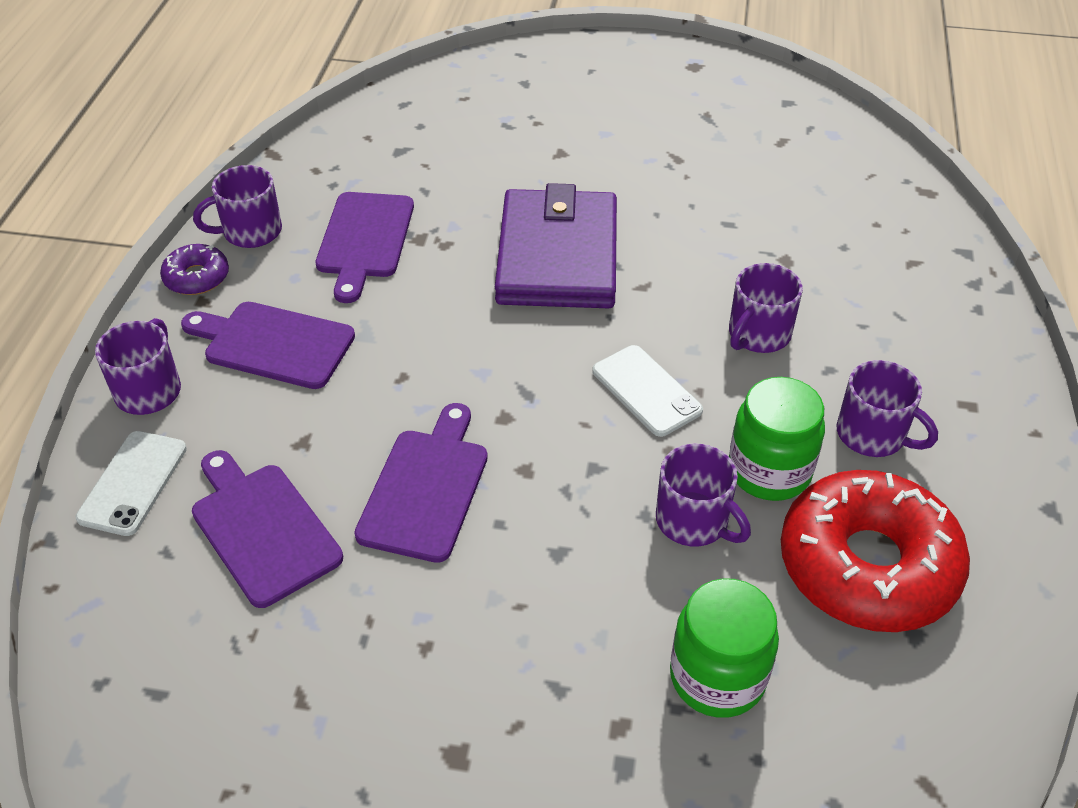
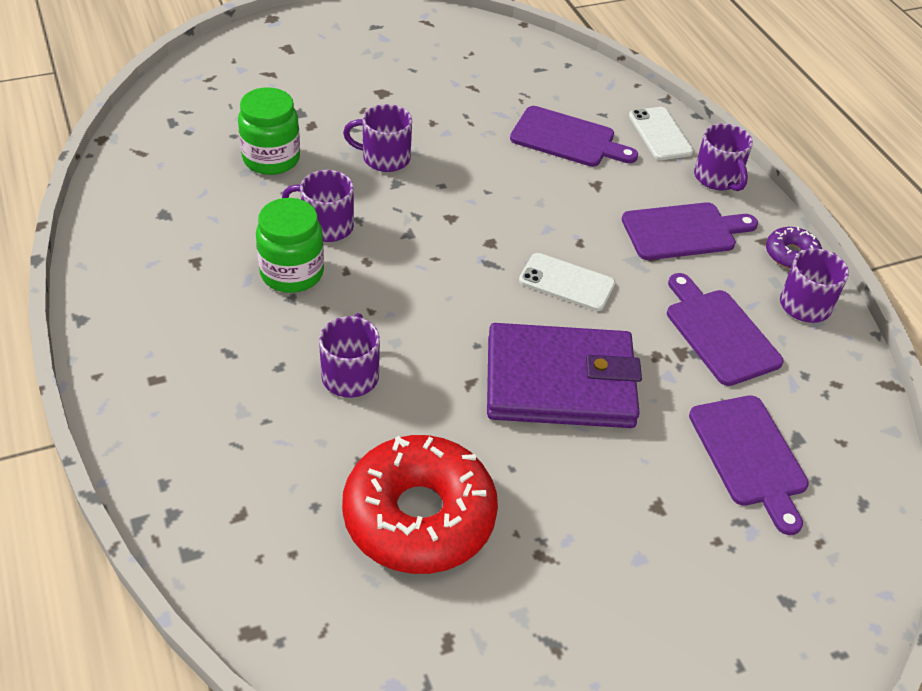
camera: 145 degrees right, 0 degrees up
(426, 488) = (500, 187): purple cutting board -> purple cutting board (749, 456)
(557, 256) = (560, 382): purple wallet -> purple wallet turned 60 degrees counterclockwise
(646, 391) = (409, 296): white phone -> white phone (566, 282)
(867, 565) = (204, 239): red donut -> red donut (419, 516)
(873, 435) = (226, 325): purple mug -> purple mug (384, 158)

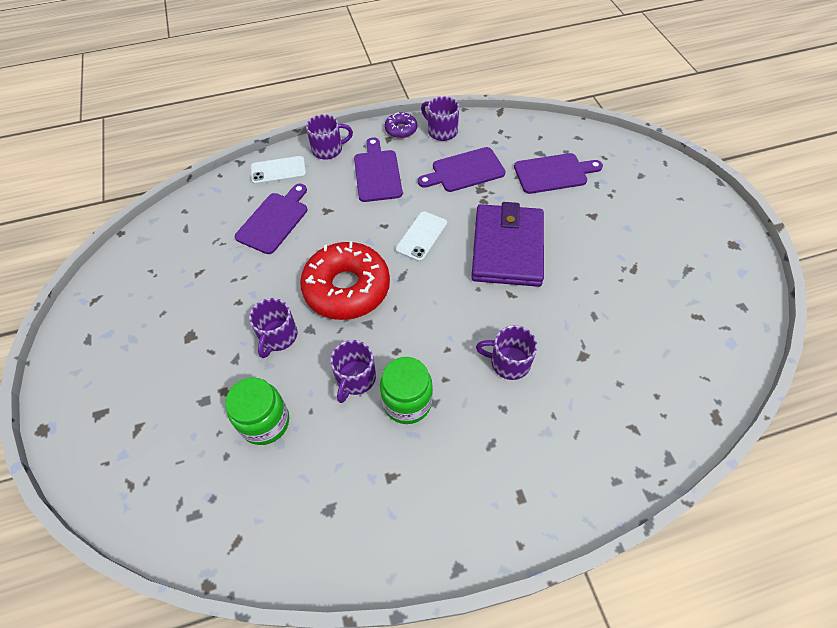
camera: 80 degrees left, 10 degrees up
(419, 516) = (618, 326): red donut -> red donut (347, 288)

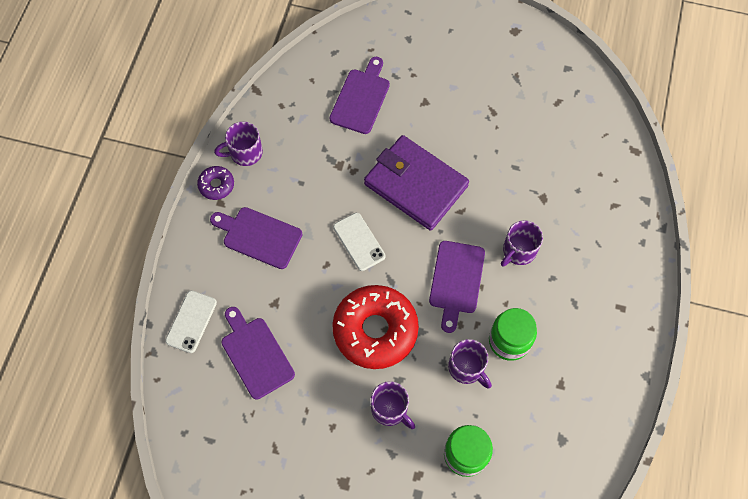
camera: 60 degrees left, 10 degrees up
(328, 149) = (195, 263): purple mug -> none
(464, 171) = (308, 164): purple cutting board -> purple cutting board (456, 281)

